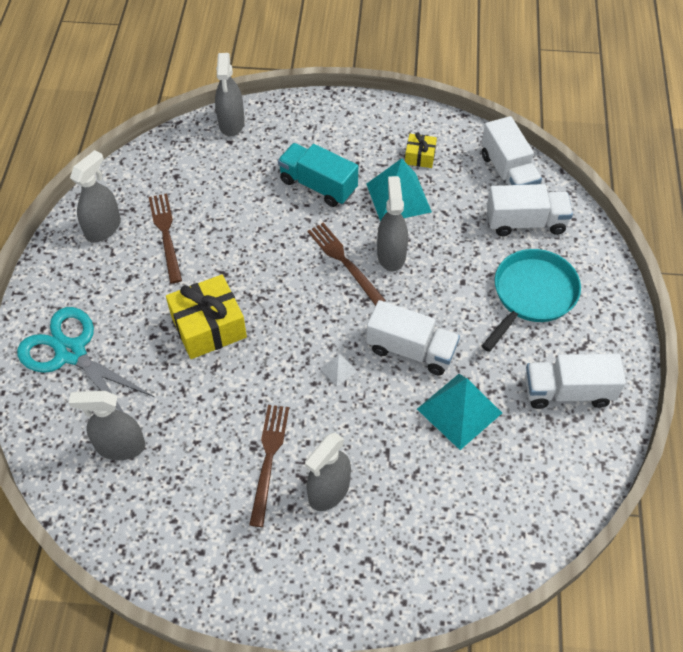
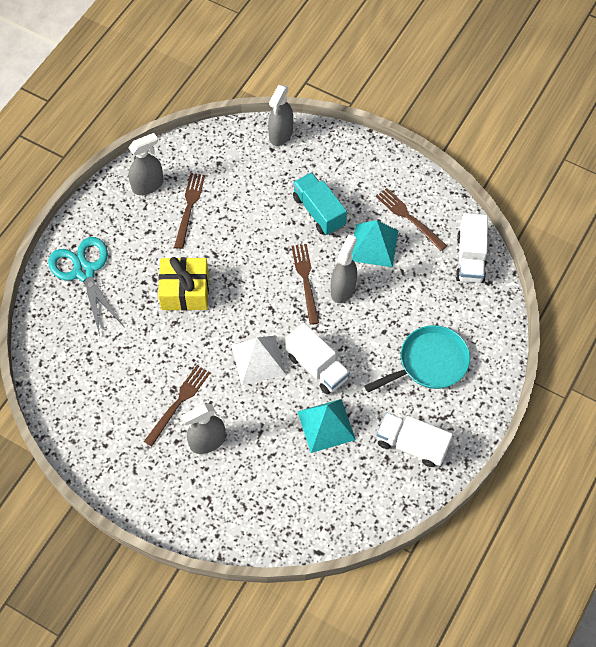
camera: 25 degrees right, 5 degrees up
(120, 446) = (87, 352): grey spray bottle -> none
(338, 369) = (258, 360): white pyramid -> white pyramid, size x2.23
(420, 157) = (409, 218): yellow gift -> brown fork
(525, 222) = (459, 304): white truck -> none

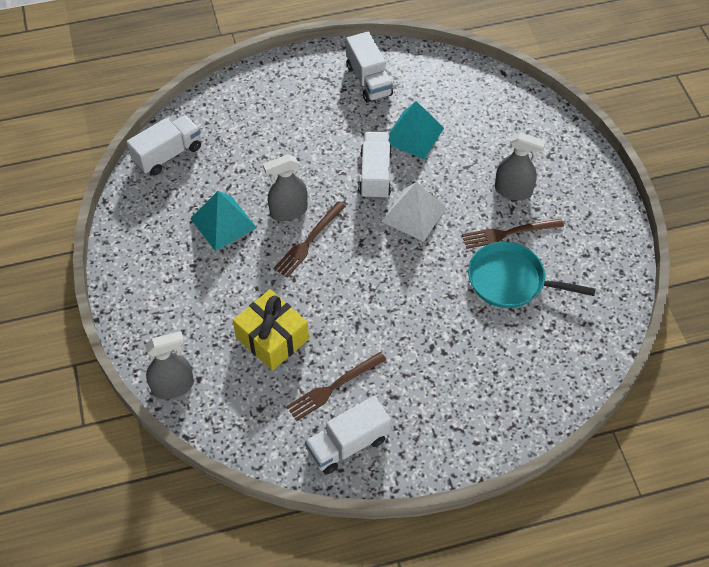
camera: 135 degrees left, 5 degrees down
(84, 272) = (488, 407): turquoise scissors -> none
(148, 185) = (348, 444): grey spray bottle -> white truck
(185, 291) = (416, 314): yellow gift -> yellow gift (272, 338)
(319, 212) = (230, 286): turquoise truck -> none
(409, 218) = (168, 220): brown fork -> none
(429, 363) = (292, 115): turquoise pan -> turquoise pan (511, 281)

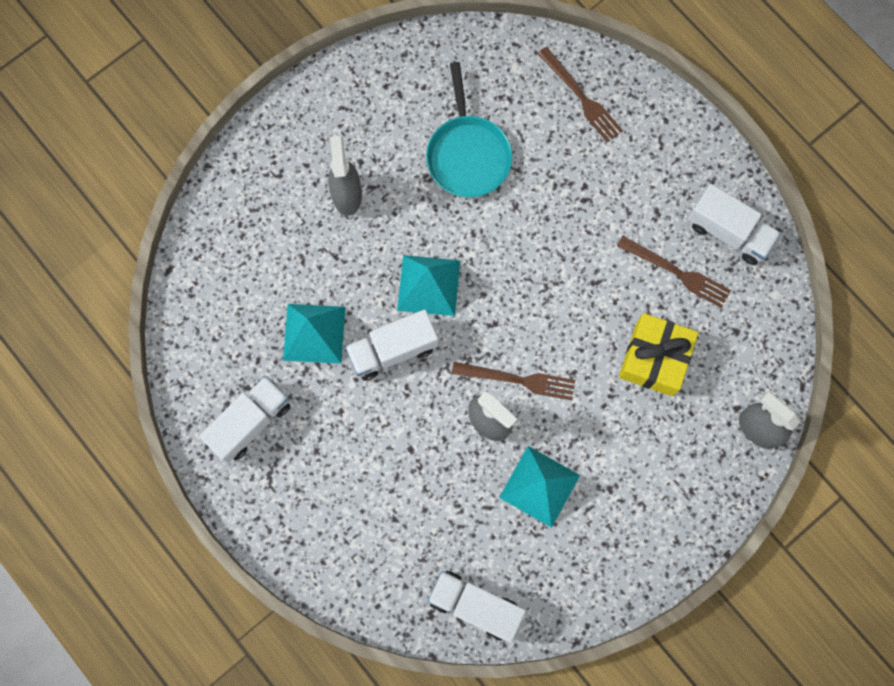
camera: 115 degrees left, 20 degrees up
(414, 214) = (428, 285): white pyramid -> turquoise pyramid
(508, 233) = (407, 178): brown fork -> brown fork (581, 97)

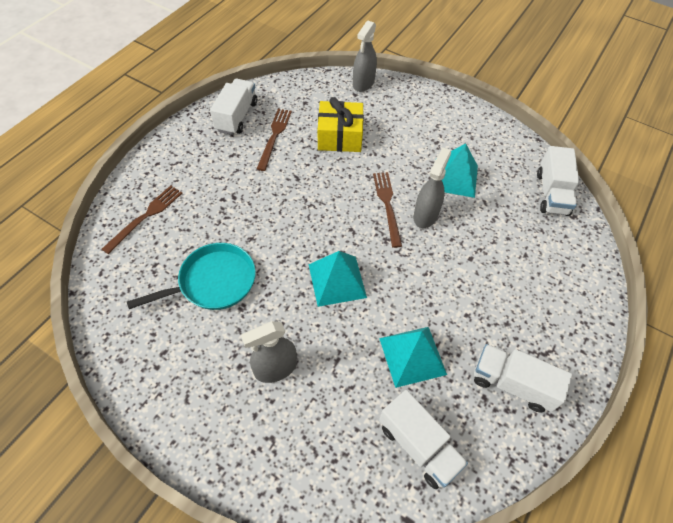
camera: 110 degrees left, 20 degrees down
(393, 350) = (400, 291): white truck -> white truck (418, 445)

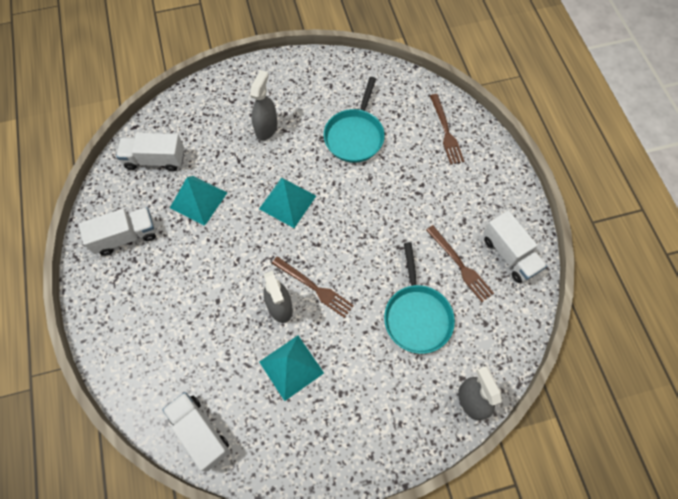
camera: 135 degrees right, 10 degrees up
(340, 137) = (417, 316): yellow gift -> turquoise pan

